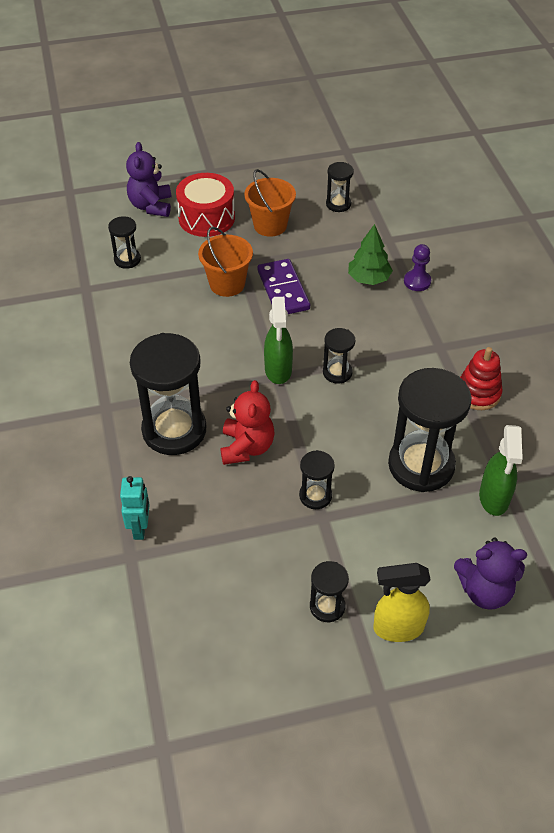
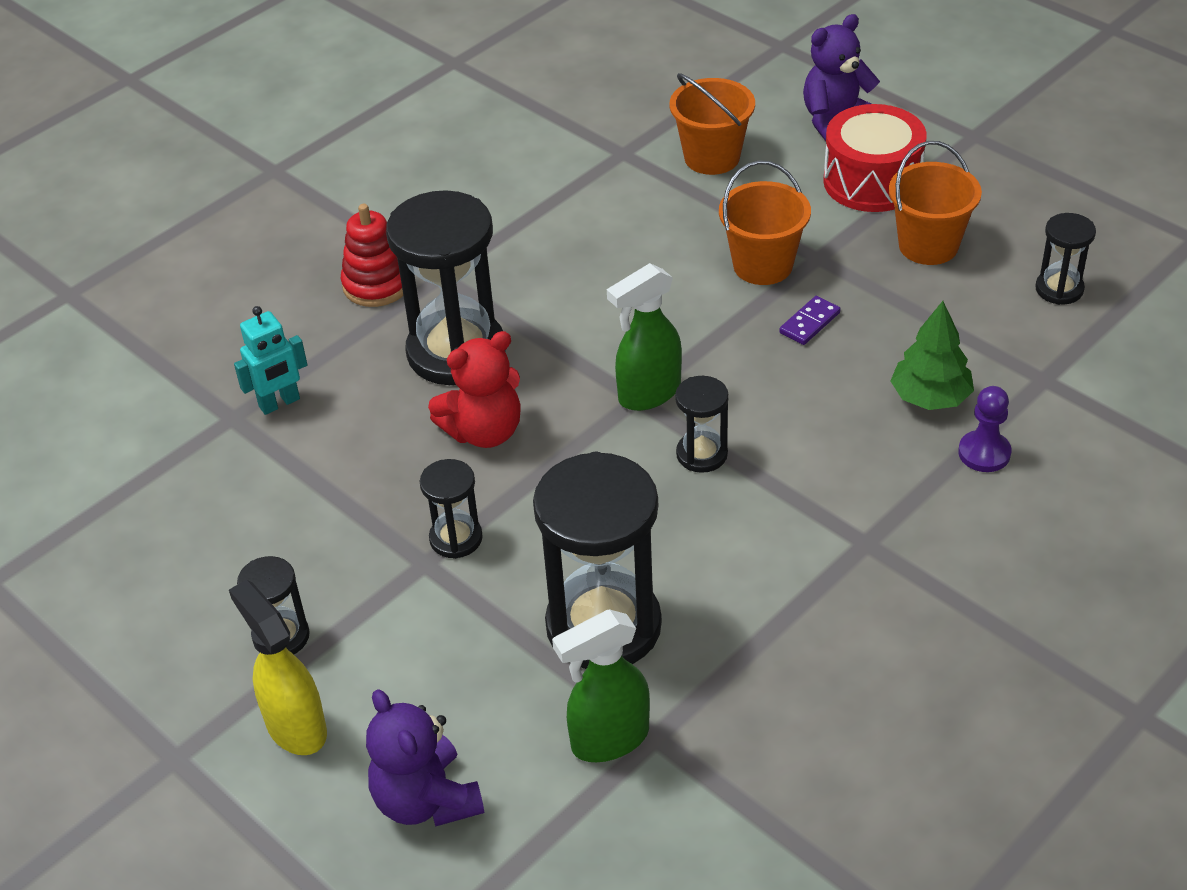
camera: 60 degrees right, 5 degrees down
(127, 259) = (712, 157): black hourglass -> orange bucket
(283, 290) = (810, 323): purple domino -> purple domino, size x0.51
(478, 393) = (809, 630): red stacking toy -> red stacking toy (376, 284)

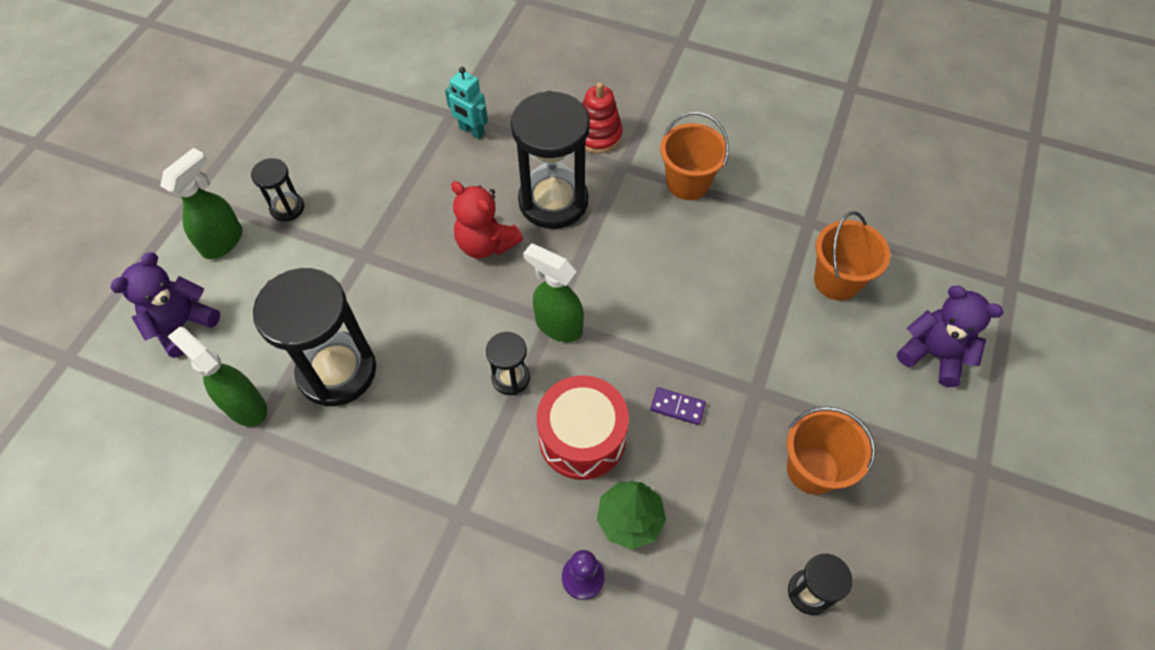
camera: 65 degrees right, 15 degrees up
(295, 727) = (223, 241): yellow spray bottle -> green spray bottle
(456, 538) = (388, 263): black hourglass -> none
(763, 265) = (728, 355): orange bucket -> orange bucket (687, 183)
(872, 181) = (872, 403): red drum -> red drum (582, 437)

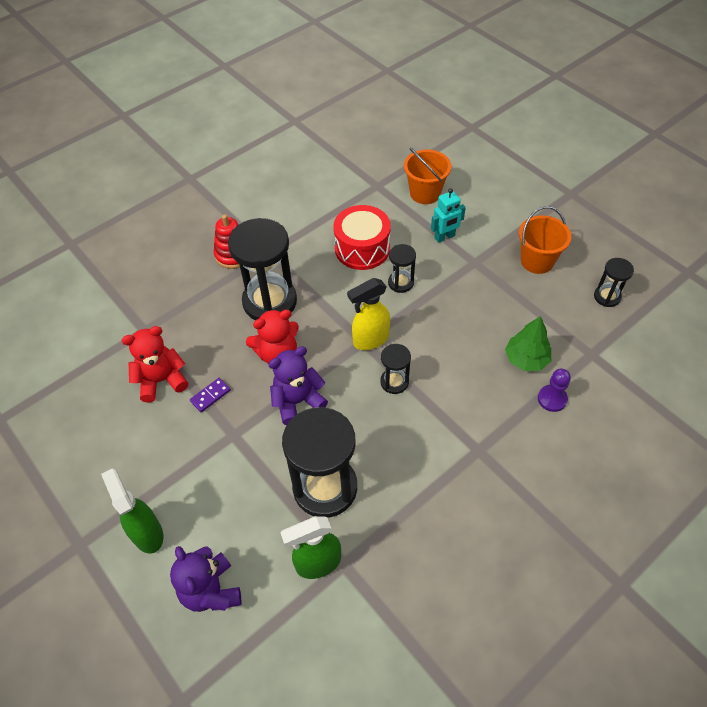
camera: 60 degrees left, 5 degrees down
(287, 208) = (149, 473): black hourglass -> black hourglass (401, 283)
(398, 161) = (161, 380): none -> red teddy bear
(471, 131) = (170, 324): turquoise robot -> turquoise robot (445, 237)
(558, 325) = (370, 340): green spray bottle -> yellow spray bottle
(582, 437) = (459, 360): red drum -> red drum (362, 249)
(677, 407) = (465, 304): purple domino -> purple domino (210, 396)
(687, 183) = (307, 227): orange bucket -> none
(933, 354) = (496, 178): purple teddy bear -> purple teddy bear (297, 401)

